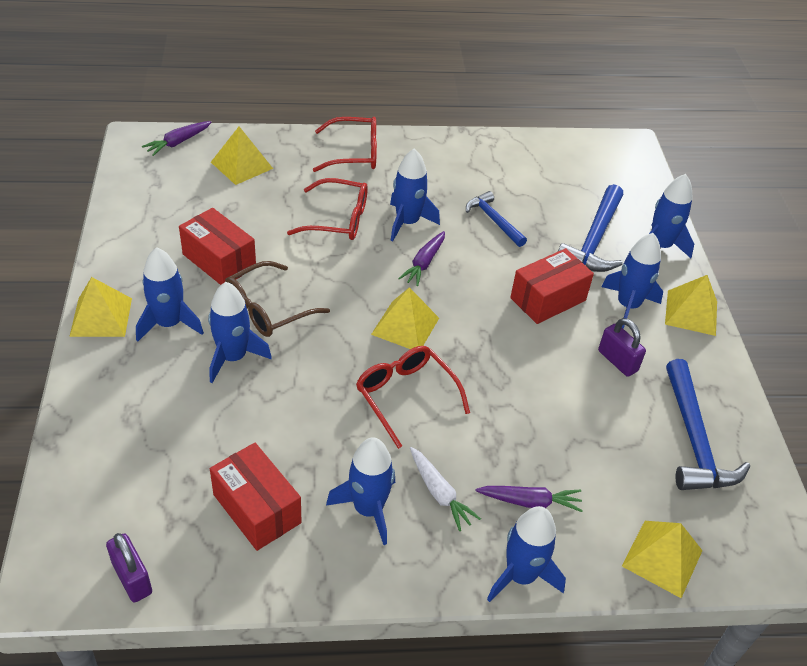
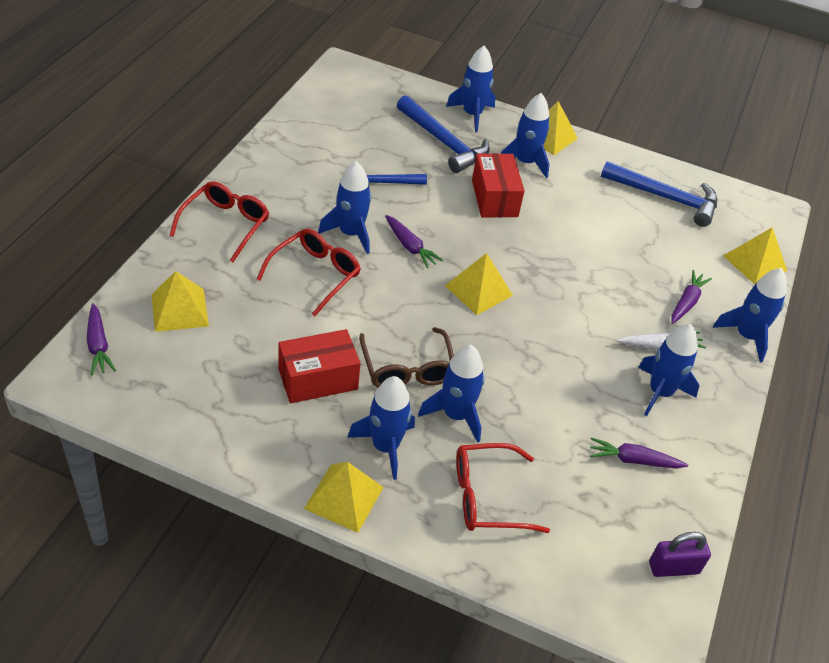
camera: 65 degrees left, 0 degrees up
(257, 508) = (633, 460): red box -> purple carrot
(405, 396) = (556, 323): red glasses -> red glasses (487, 497)
(617, 361) = (577, 196): purple padlock -> none

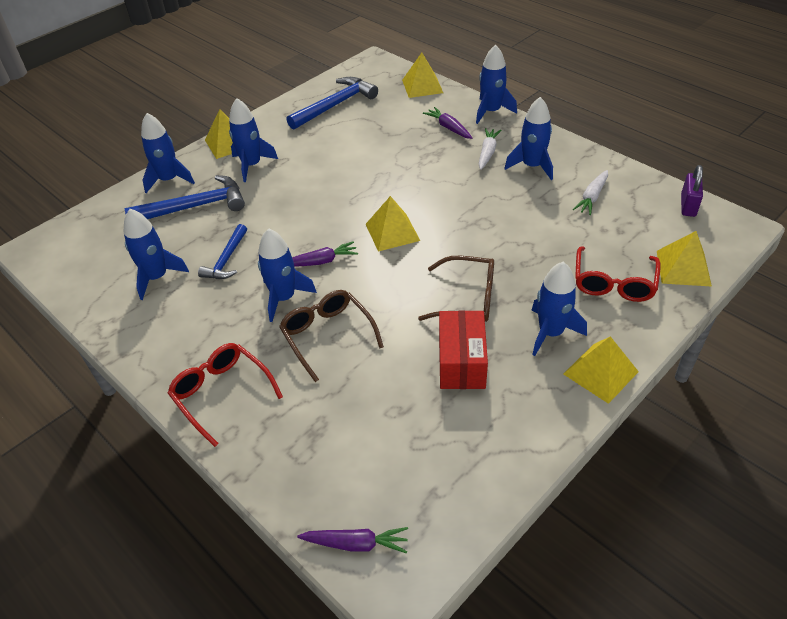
camera: 60 degrees left, 0 degrees up
(179, 310) = (331, 457): yellow pyramid -> yellow pyramid (683, 268)
(315, 275) = (327, 336): red glasses -> brown glasses
(455, 415) = (526, 281): blue rocket -> blue rocket (157, 277)
(494, 198) = (286, 194): red box -> none
(633, 460) = (592, 197): purple carrot -> white carrot

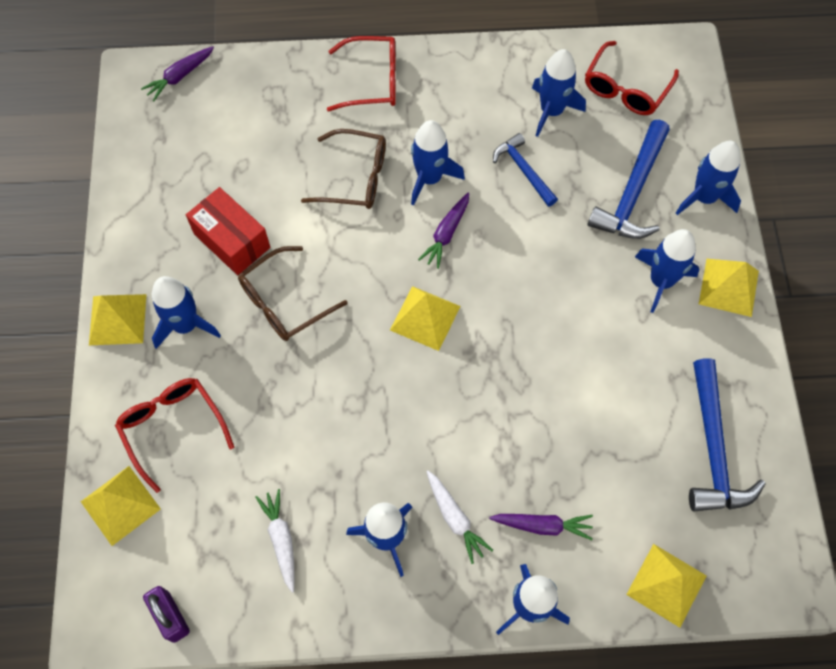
camera: 130 degrees right, 20 degrees up
(100, 255) = (626, 88): none -> red glasses

